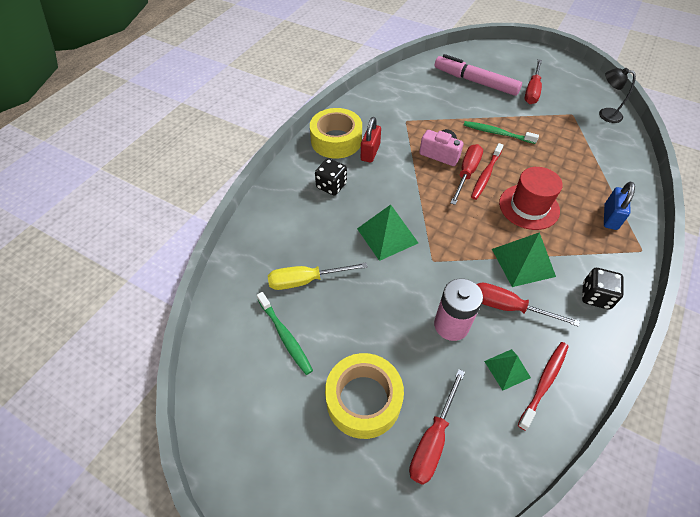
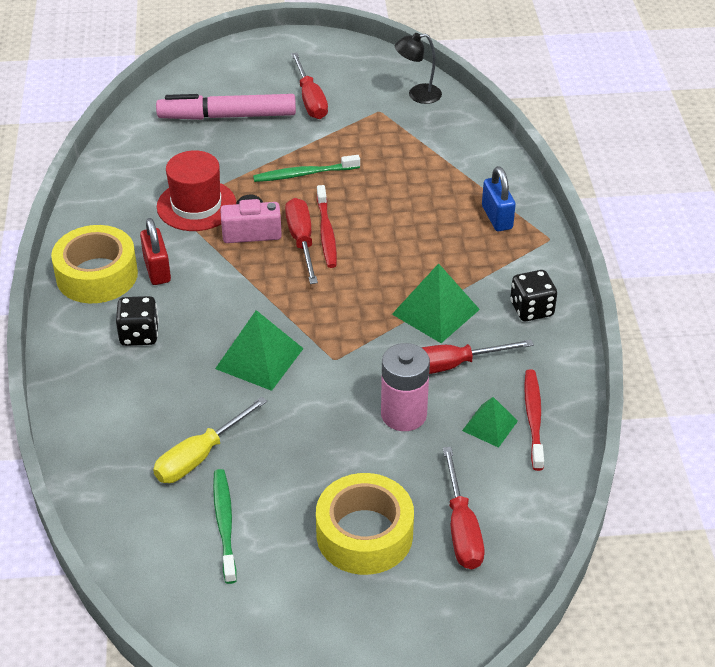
camera: 35 degrees left, 10 degrees down
(285, 336) = (224, 524): green toothbrush -> green toothbrush turned 120 degrees counterclockwise
(529, 207) = (401, 247): red hat -> red hat (196, 205)

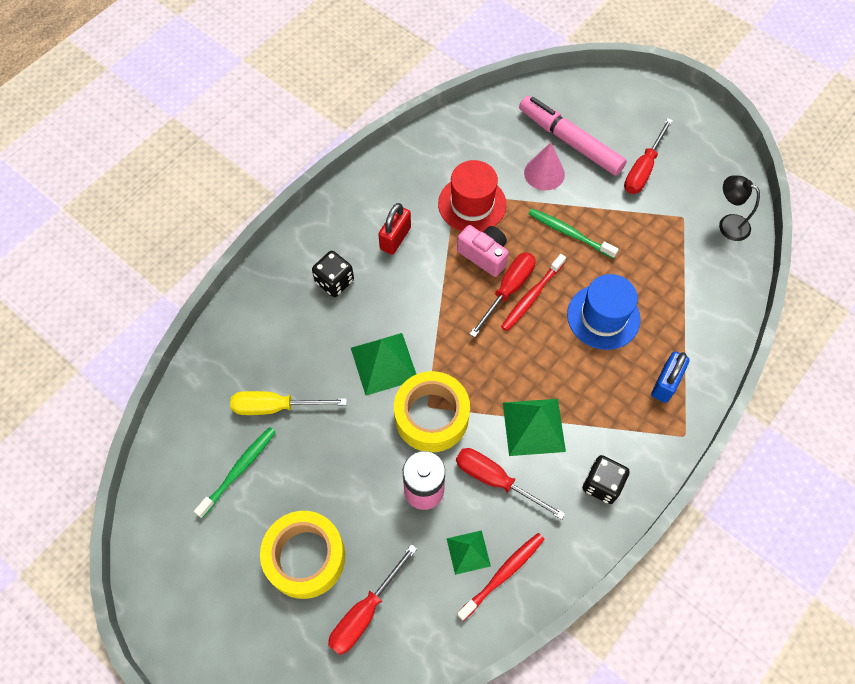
camera: 45 degrees right, 20 degrees up
(97, 275) = (357, 213): yellow tape -> yellow tape (431, 416)
(232, 149) = (544, 173): none -> pink cone
(399, 208) = (603, 317): none -> blue hat

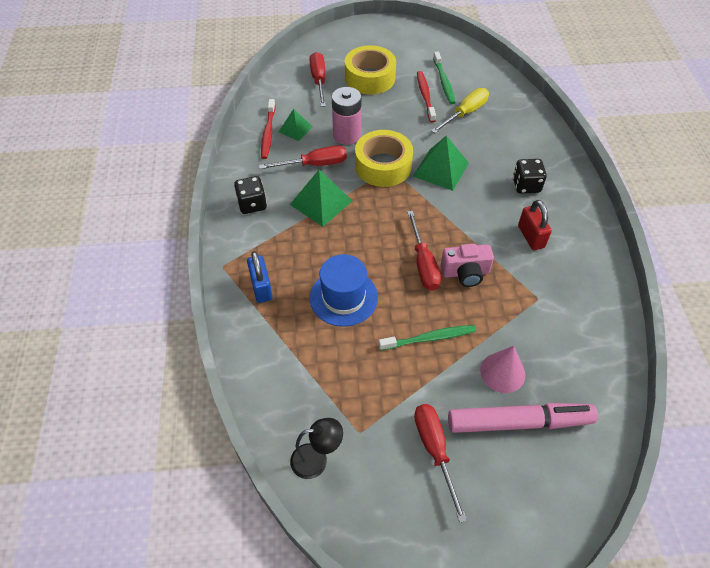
camera: 135 degrees right, 10 degrees down
(472, 204) = (518, 301): red hat -> none
(532, 296) = (404, 272): red toothbrush -> red toothbrush (425, 96)

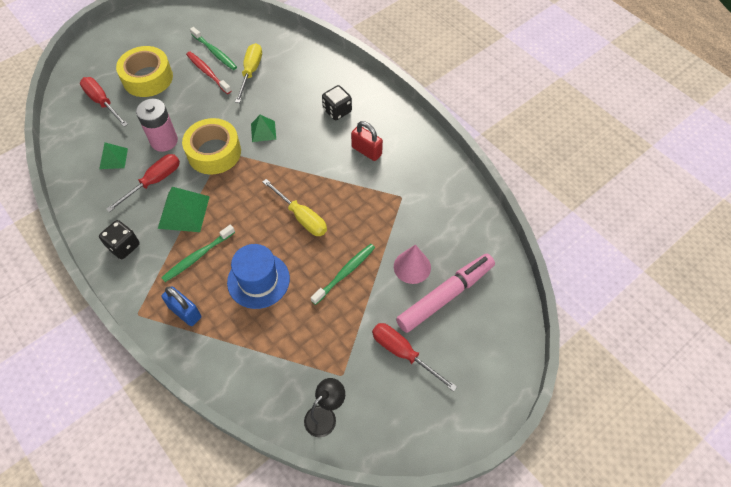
camera: 35 degrees left, 5 degrees up
(268, 133) = (90, 174): red toothbrush -> none
(306, 246) = (198, 256): none -> green toothbrush
(423, 263) = (301, 217): red screwdriver -> yellow screwdriver
(441, 169) = (263, 131): green pyramid -> green pyramid, size x0.61
(465, 273) = (338, 206): pink camera -> none

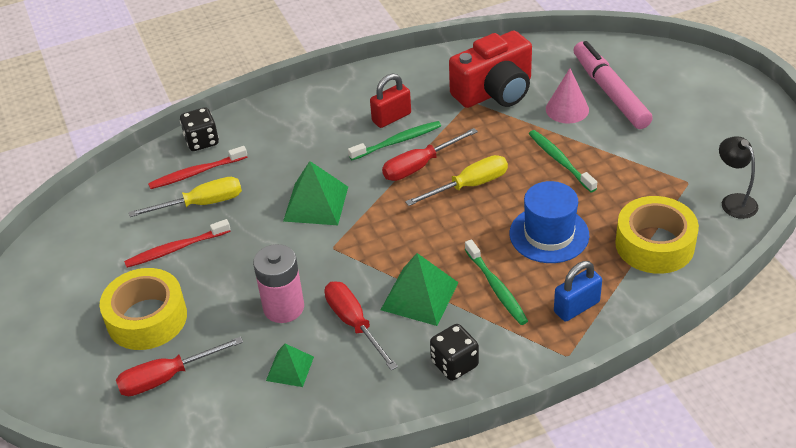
camera: 70 degrees left, 15 degrees down
(214, 52) = (138, 237): green toothbrush -> green toothbrush (397, 142)
(214, 152) = (330, 256): yellow tape -> yellow tape (654, 244)
(251, 72) = (201, 204): yellow screwdriver -> yellow screwdriver turned 135 degrees clockwise
(263, 131) = (316, 203): green pyramid -> green pyramid, size x1.64
(280, 60) = (196, 173): none -> red toothbrush
(337, 111) = (315, 132): black dice -> black dice (202, 141)
(403, 353) = (671, 133): red screwdriver -> red screwdriver (420, 166)
(419, 211) = (495, 91): none -> red camera

